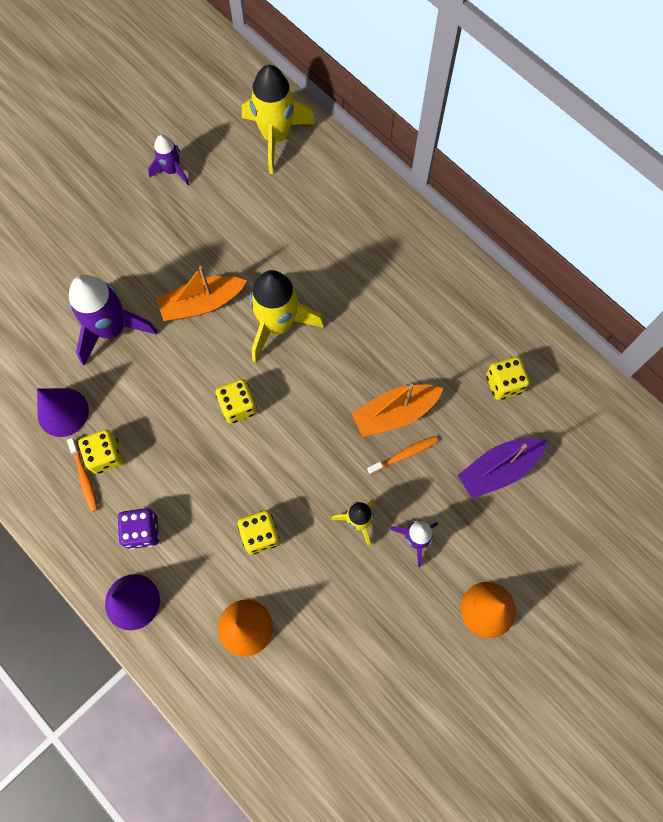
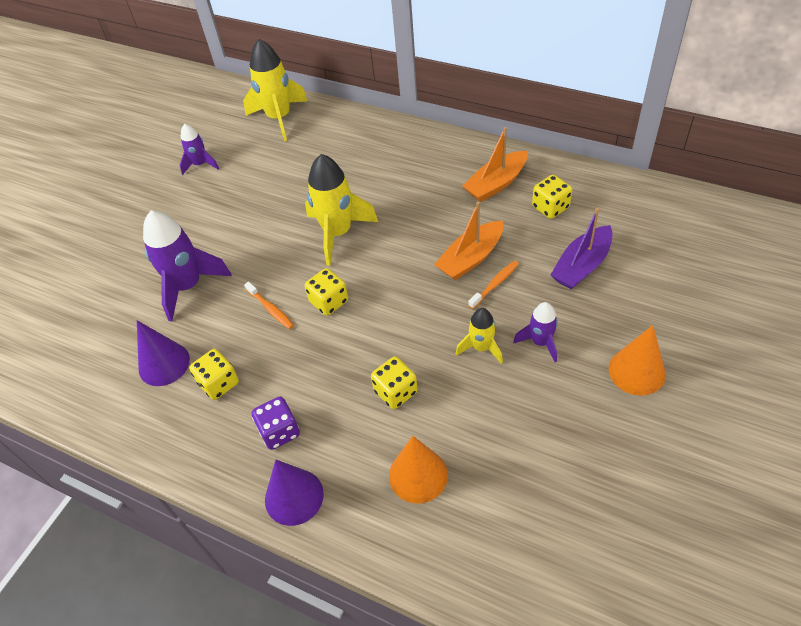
camera: 15 degrees left, 20 degrees down
(84, 477) = (204, 408): orange toothbrush -> orange toothbrush (271, 309)
(202, 303) = (264, 241): orange boat -> orange boat (496, 184)

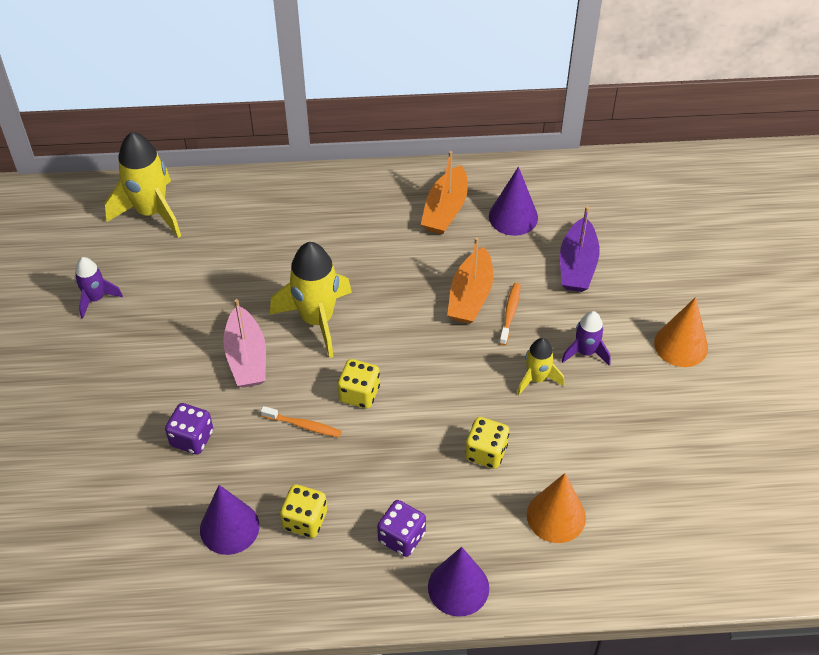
camera: 35 degrees left, 0 degrees up
(188, 286) = (192, 438): purple rocket -> purple dice
(268, 242) = (246, 357): none -> pink boat
(550, 207) = (513, 217): yellow dice -> purple cone

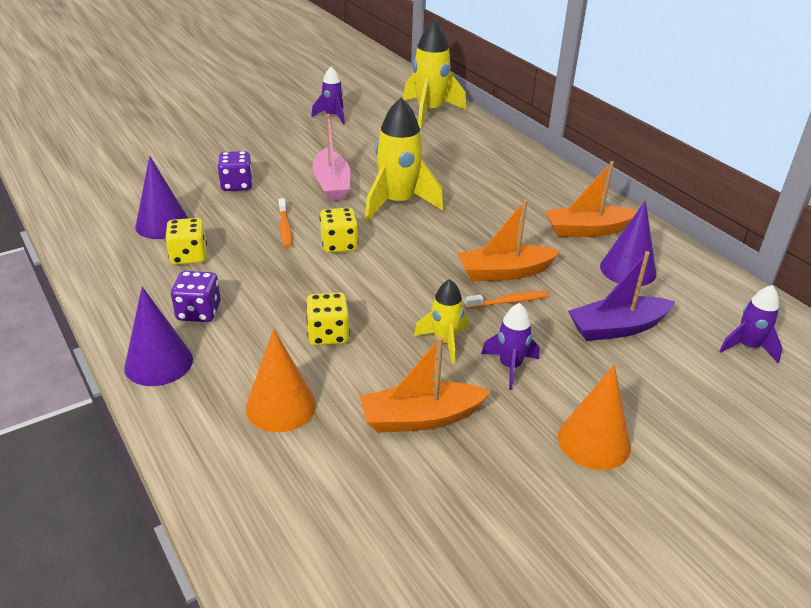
camera: 60 degrees right, 15 degrees down
(246, 357) = (332, 184): pink boat -> pink boat turned 60 degrees counterclockwise
(612, 432) = (421, 418): none -> orange boat
(635, 206) = (747, 347): none -> purple rocket

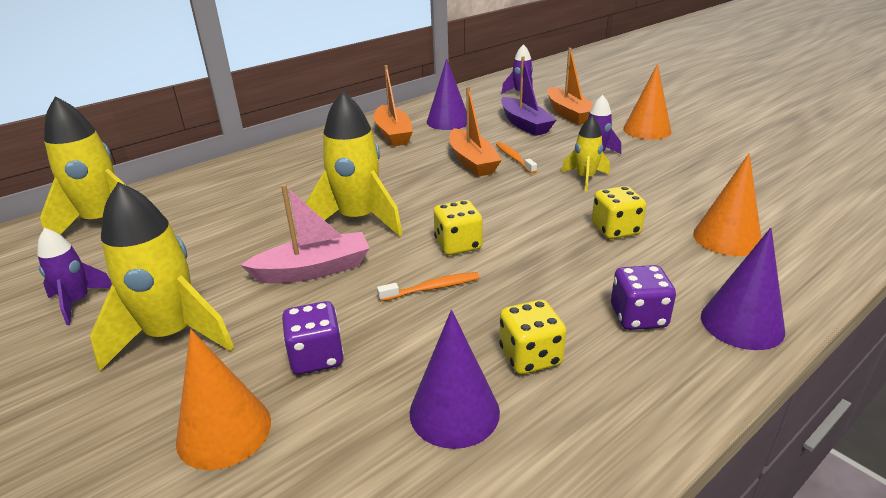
camera: 95 degrees left, 5 degrees down
(197, 162) = (224, 431): none -> orange cone
(284, 144) = (172, 335): none -> yellow rocket
(421, 418) = (680, 180): orange boat -> orange boat (569, 114)

